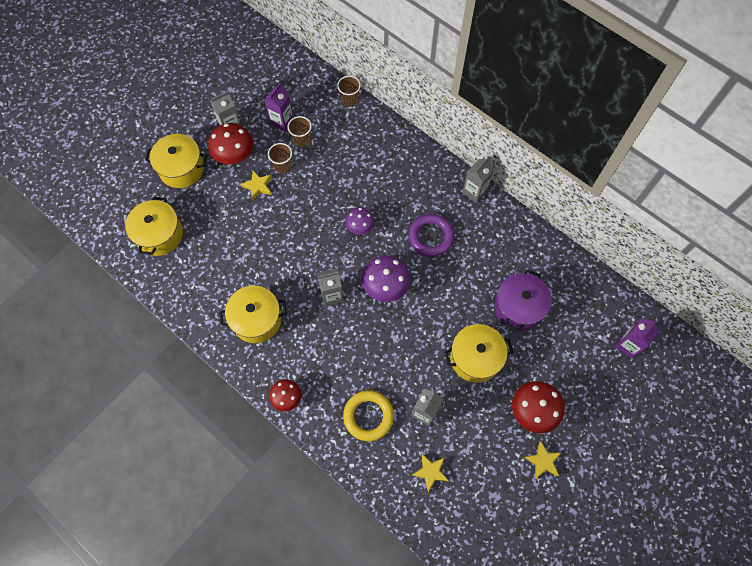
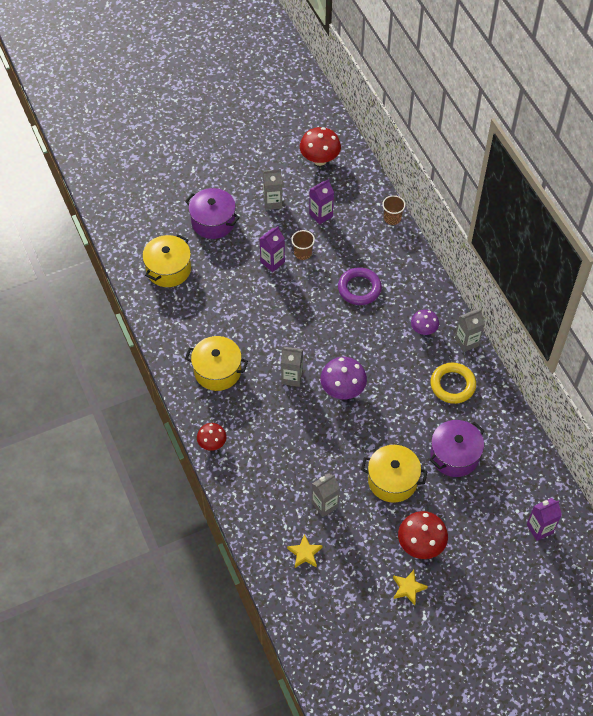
camera: 25 degrees right, 10 degrees down
(181, 168) = (213, 222): yellow pot -> purple pot
(235, 156) = (264, 229): red mushroom -> red mushroom (319, 159)
(258, 186) = (272, 262): yellow star -> purple carton
(301, 139) = (331, 237): brown cup -> none
(360, 227) = (345, 331): purple mushroom -> purple mushroom (423, 330)
(368, 416) = (274, 487): yellow ring -> yellow ring (452, 385)
(431, 237) = (405, 364): purple ring -> purple ring (359, 288)

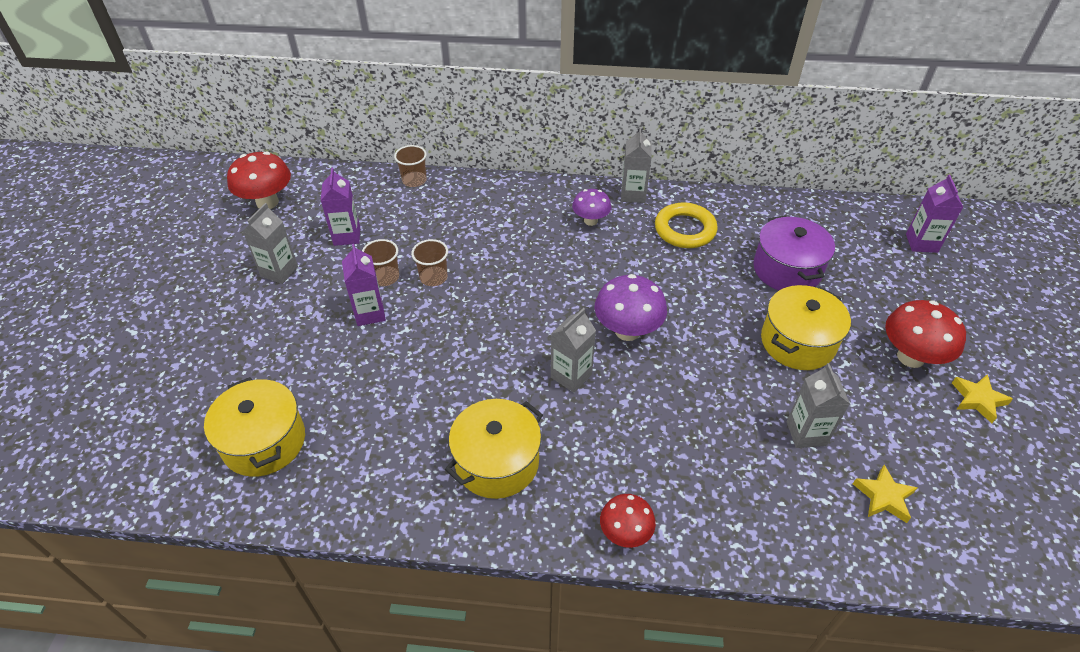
camera: 60 degrees left, 10 degrees down
(213, 222) = (241, 348): purple pot -> none
(318, 275) = (433, 277): none -> brown cup
(359, 288) = (486, 249): purple ring -> none

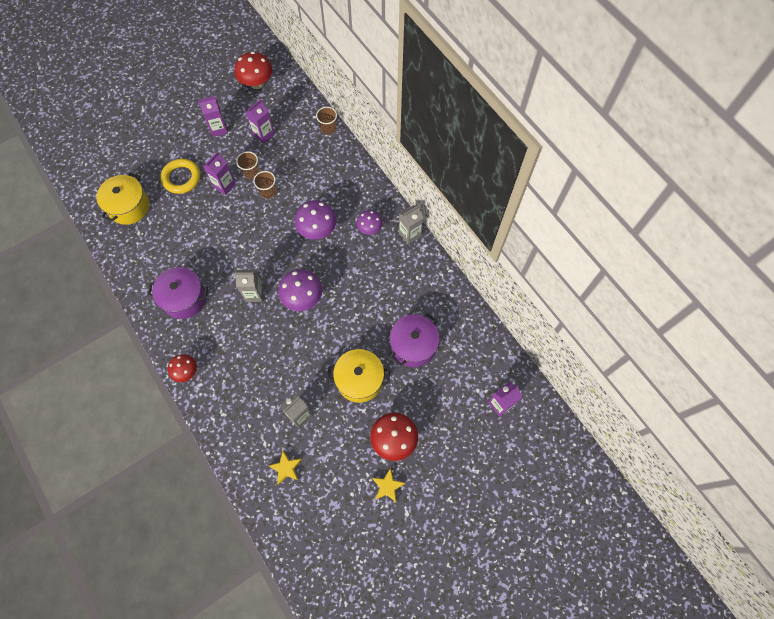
camera: 50 degrees right, 20 degrees up
(279, 271) = (219, 129): grey carton -> purple carton
(497, 462) = (184, 298): yellow pot -> purple pot
(542, 264) = (317, 230): none -> purple mushroom
(685, 230) = (402, 277): yellow ring -> yellow ring (181, 178)

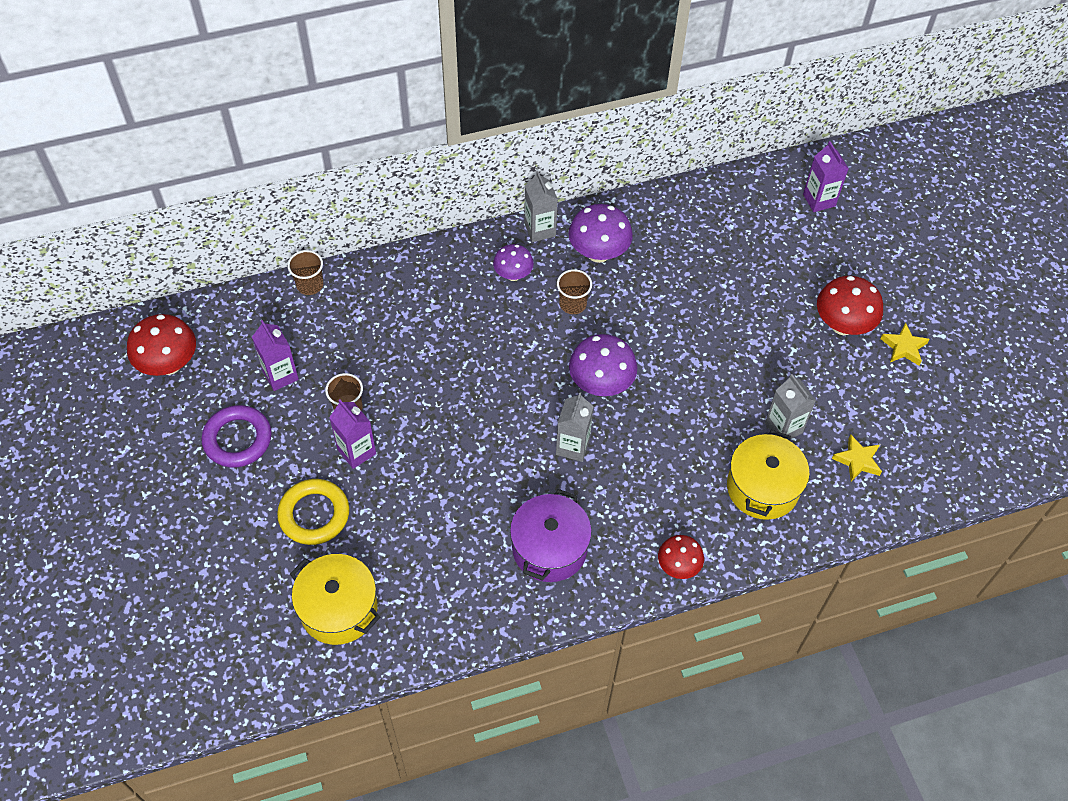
camera: 75 degrees left, 10 degrees down
(219, 129) = (237, 439): purple carton -> purple ring
(268, 192) = (395, 391): brown cup -> brown cup (573, 304)
(317, 230) = (491, 340): purple mushroom -> purple mushroom (598, 253)
(359, 380) = (748, 343): yellow pot -> yellow pot (762, 488)
(413, 345) = (713, 270): purple pot -> none

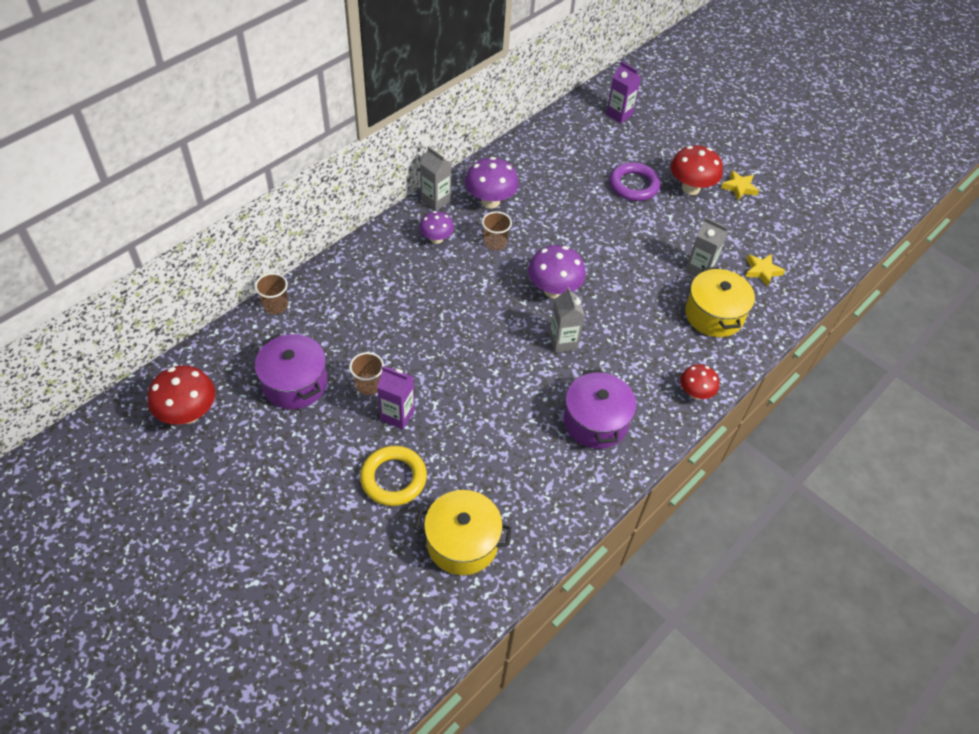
camera: 30 degrees left, 5 degrees down
(237, 439) = (289, 448): purple ring -> purple ring (633, 185)
(280, 375) = (295, 383): purple carton -> purple pot

